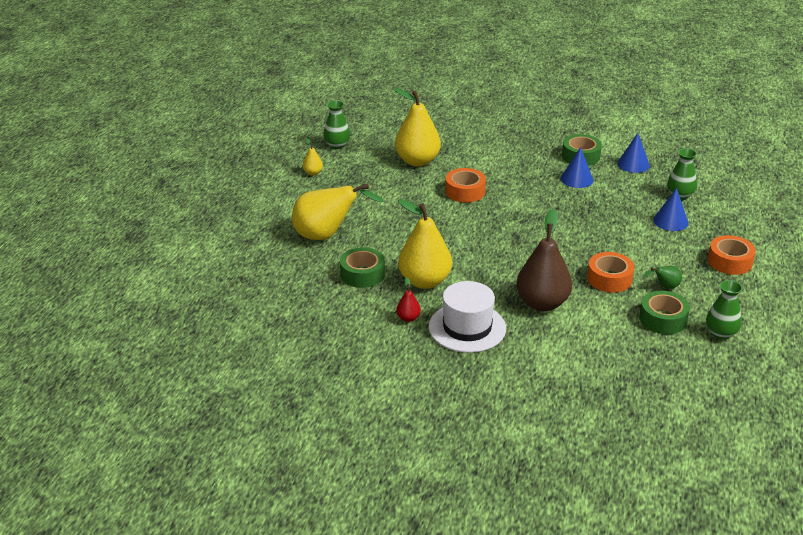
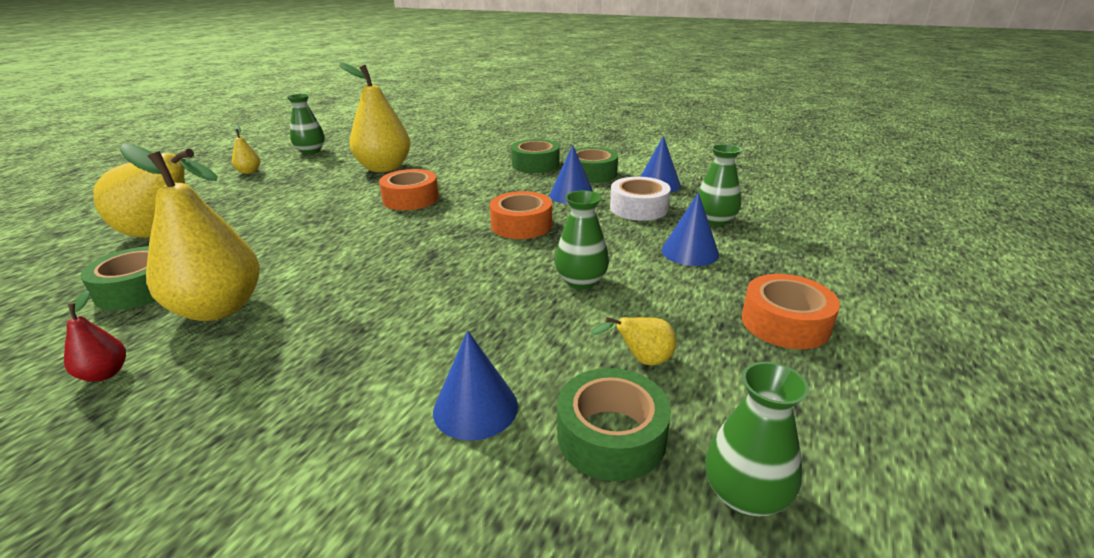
camera: 10 degrees right, 5 degrees down
(467, 327) = (186, 407): white hat -> none
(533, 148) = (535, 164): none -> green tape
(542, 303) = (380, 370): brown pear -> none
(599, 314) = (475, 408): none -> blue cone
(609, 279) = (541, 334): orange tape -> orange tape (521, 225)
(615, 246) = (581, 281): none -> green vase
(627, 188) = (638, 208): none -> white tape
(665, 287) = (642, 360): green pear -> yellow pear

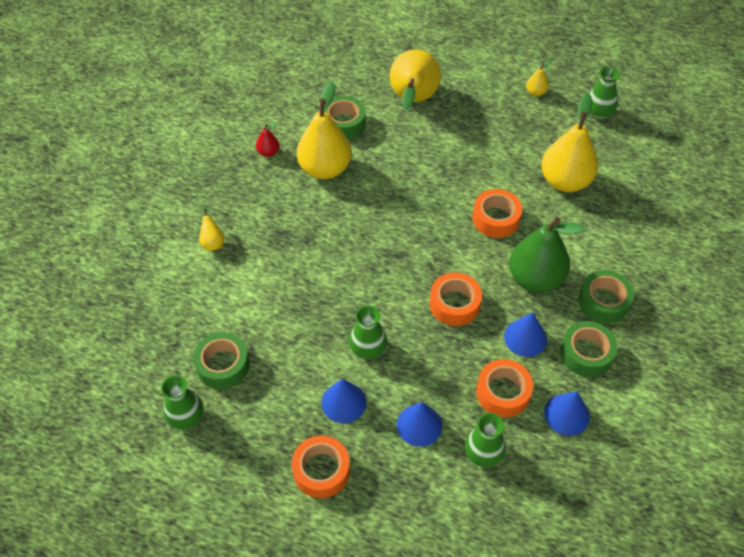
camera: 85 degrees right, 25 degrees up
(475, 408) = (243, 306): blue cone -> blue cone (344, 402)
(500, 187) = (535, 278): none -> green pear
(638, 208) = (503, 392): white tape -> orange tape
(642, 360) = (281, 382): yellow pear -> yellow pear (212, 242)

